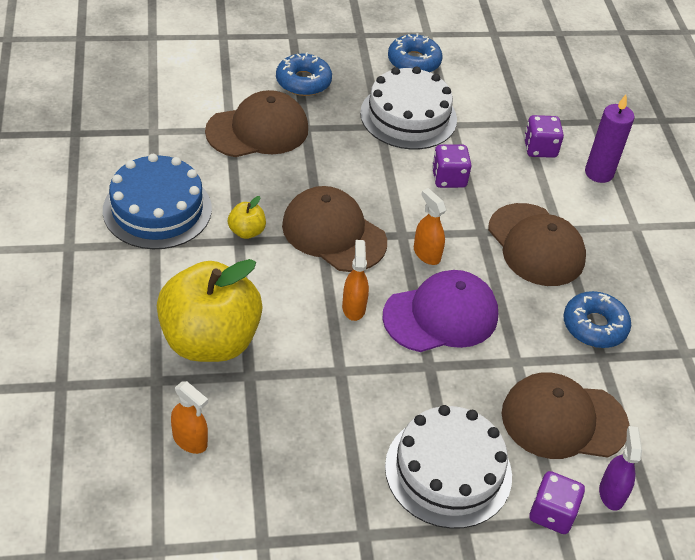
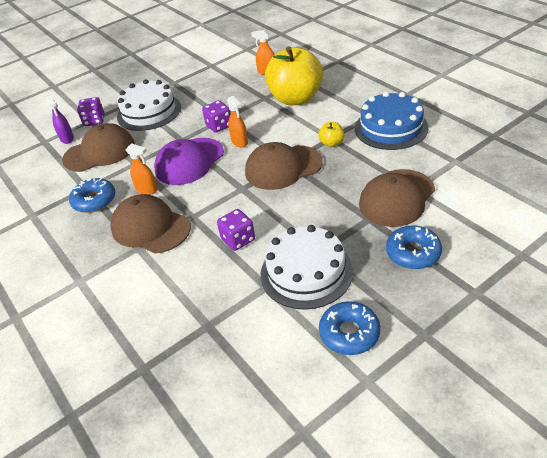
camera: 160 degrees right, 5 degrees down
(334, 233) = (283, 167): brown cap -> brown cap turned 150 degrees clockwise
(426, 254) = (219, 186): orange spray bottle -> orange spray bottle (147, 190)
(540, 148) = (181, 306): purple dice -> purple dice (219, 126)
(599, 173) = (121, 312): purple candle -> none

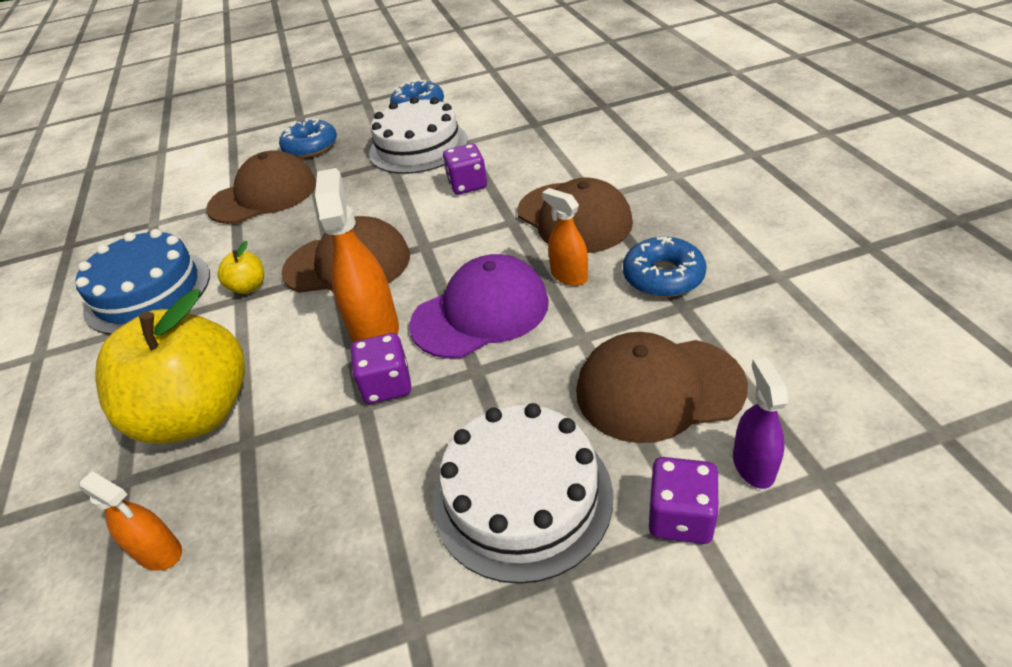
camera: 160 degrees left, 0 degrees up
(239, 142) = (375, 331): orange spray bottle -> orange spray bottle, size x1.69

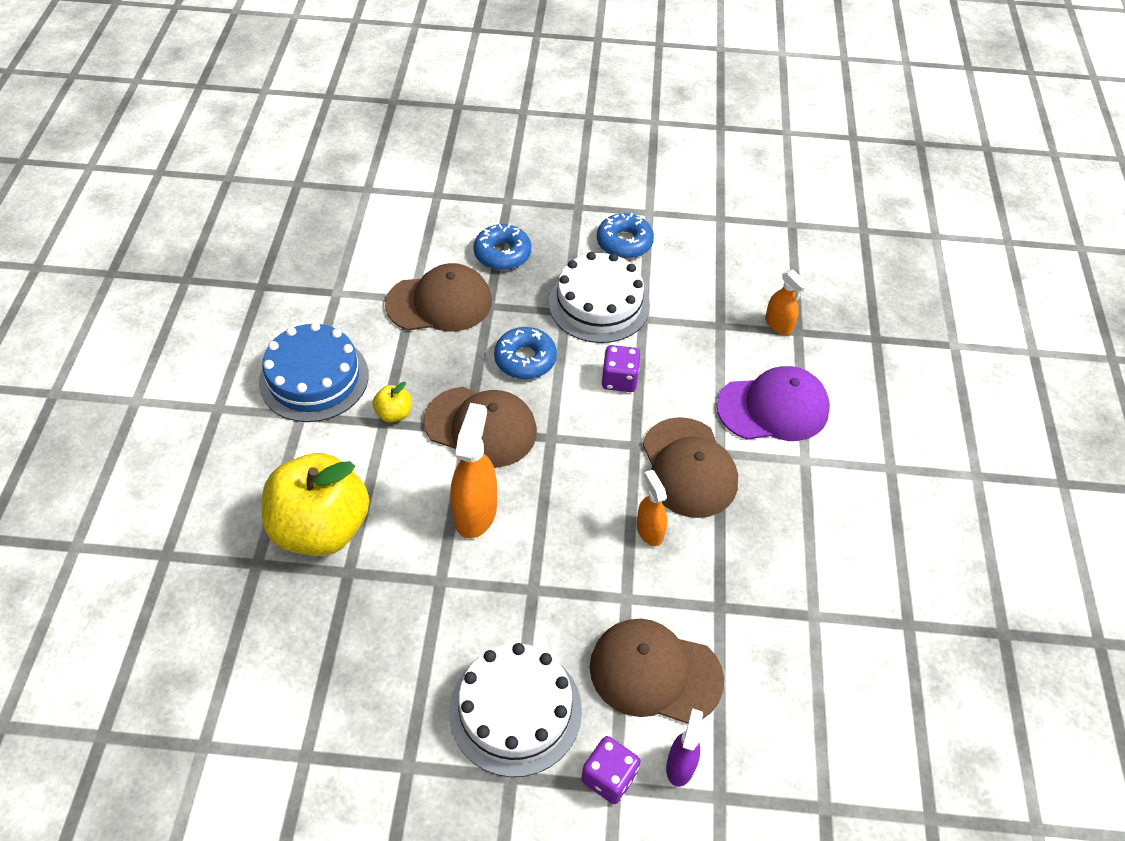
camera: 15 degrees right, 10 degrees up
(159, 552) = (269, 634): orange spray bottle -> orange spray bottle (778, 325)
(387, 385) = (463, 570): purple dice -> none
(480, 312) = (562, 534): purple cap -> purple cap (773, 408)
(663, 276) = (723, 570): blue donut -> blue donut (525, 359)

